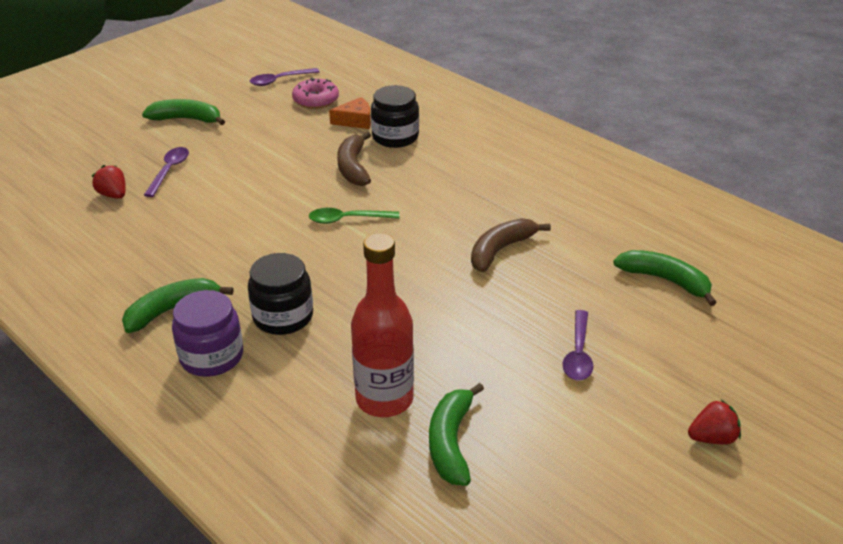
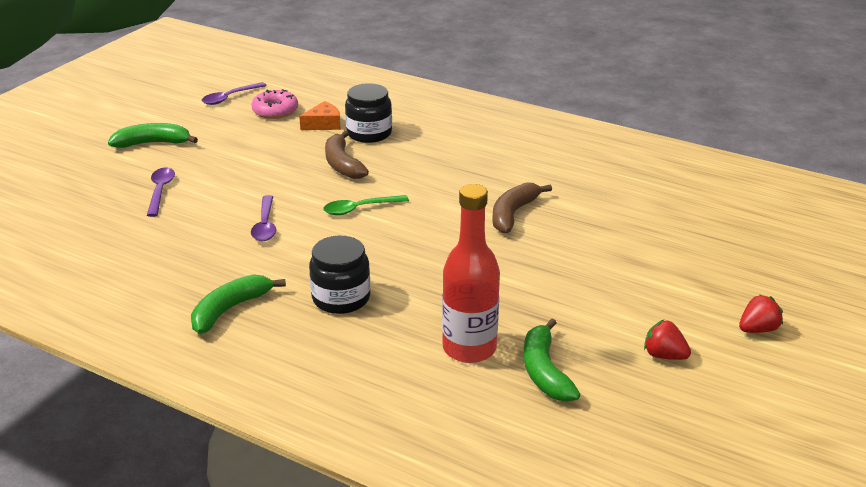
camera: 15 degrees left, 5 degrees down
(113, 195) = (114, 220): red strawberry -> red strawberry (664, 355)
(211, 356) = (290, 342): purple jar -> none
(578, 354) = (619, 285): purple spoon -> purple spoon (265, 225)
(665, 280) = (665, 217): green banana -> none

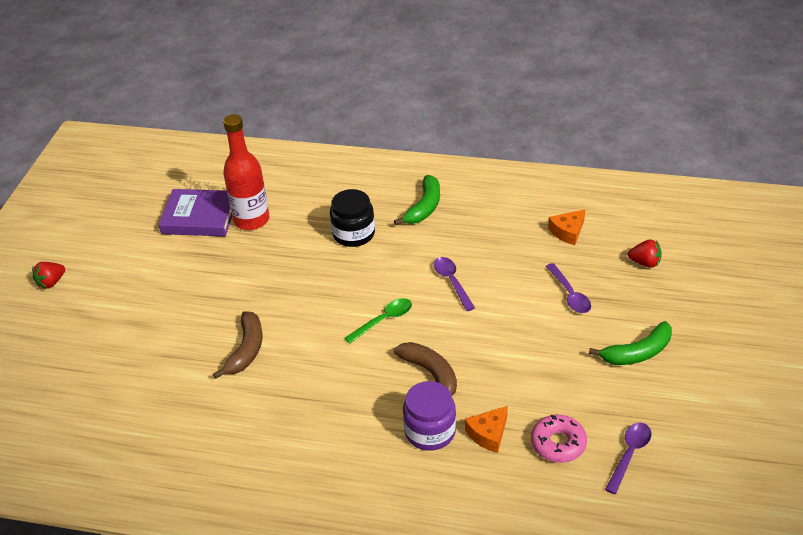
camera: 165 degrees right, 10 degrees up
(96, 243) = (567, 232): none -> orange cheese
(369, 133) = (430, 431): black jar -> purple jar
(544, 371) = (199, 217): green banana -> purple book
(664, 355) = (121, 246): red strawberry -> red strawberry (645, 263)

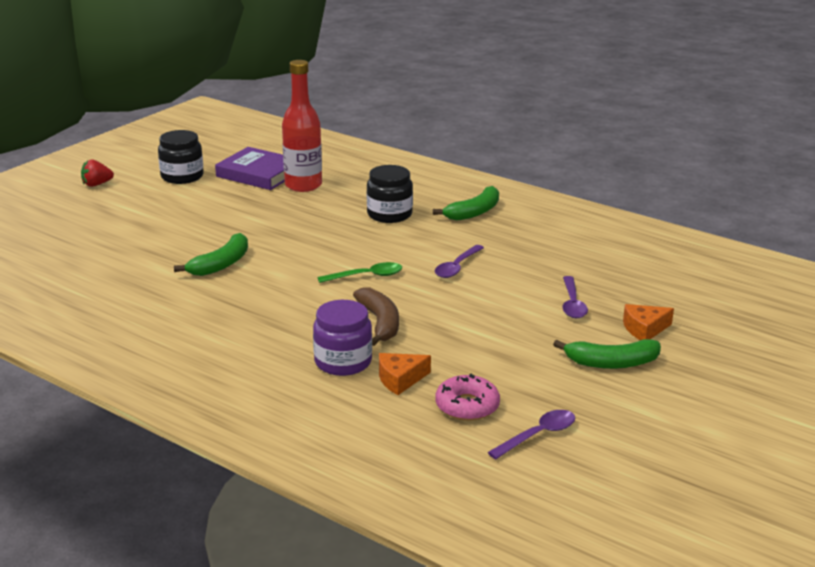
camera: 20 degrees right, 15 degrees down
(128, 244) = (182, 176): none -> black jar
(246, 350) = (221, 264): brown banana -> green banana
(452, 282) = (457, 267): purple spoon -> purple spoon turned 150 degrees counterclockwise
(567, 232) = (608, 260): orange cheese -> orange cheese (644, 329)
(645, 263) = (675, 301): red strawberry -> none

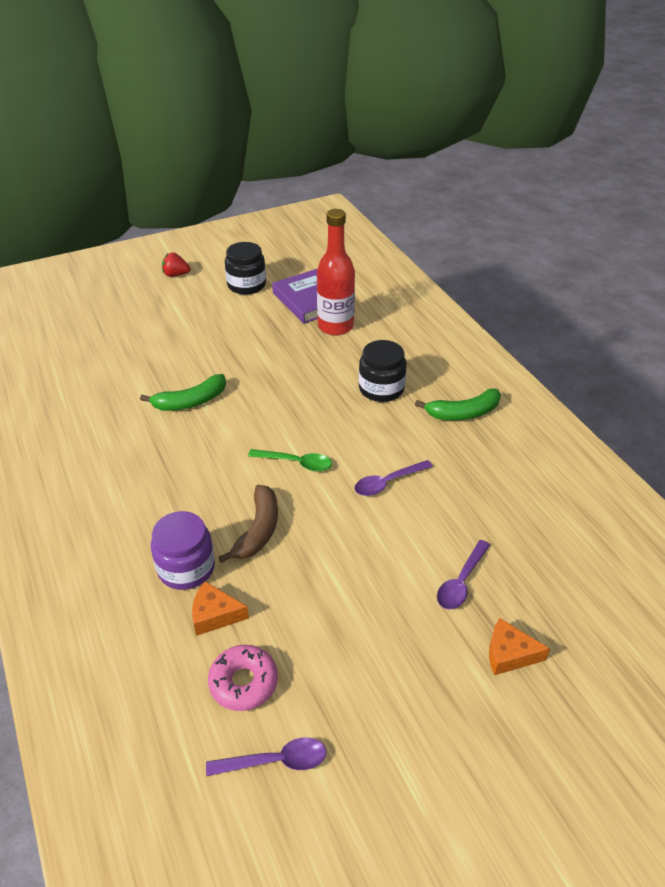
camera: 30 degrees right, 15 degrees up
(611, 363) = (434, 690): green banana -> none

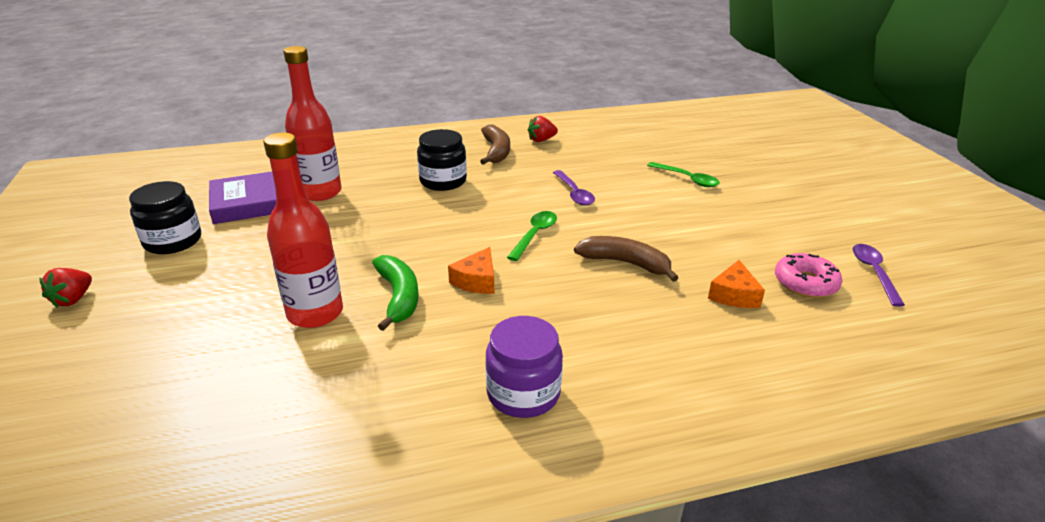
camera: 80 degrees left, 10 degrees down
(168, 368) = (315, 313): none -> red bottle
(186, 568) = (675, 310): purple jar -> purple jar (523, 393)
(461, 582) = (687, 179): purple spoon -> green spoon
(463, 413) = (496, 151): green banana -> brown banana
(509, 654) = (751, 173): orange cheese -> orange cheese (476, 280)
(511, 443) = (541, 140): none -> red strawberry

